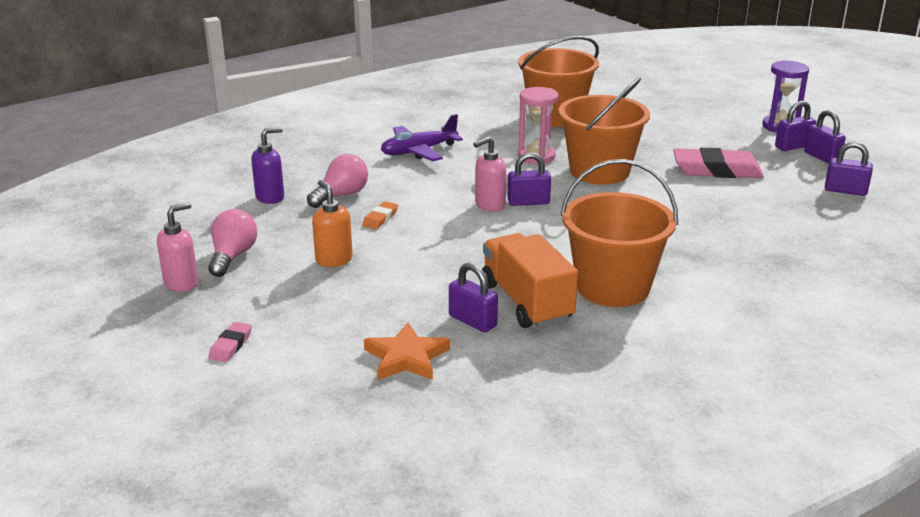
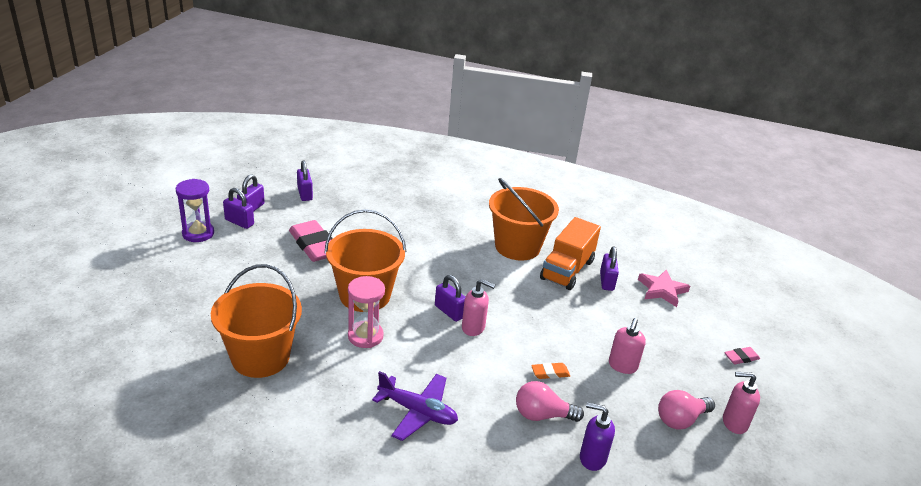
camera: 130 degrees left, 5 degrees up
(334, 260) = (622, 366): orange soap dispenser -> pink soap dispenser
(406, 358) = (662, 290): orange star -> pink star

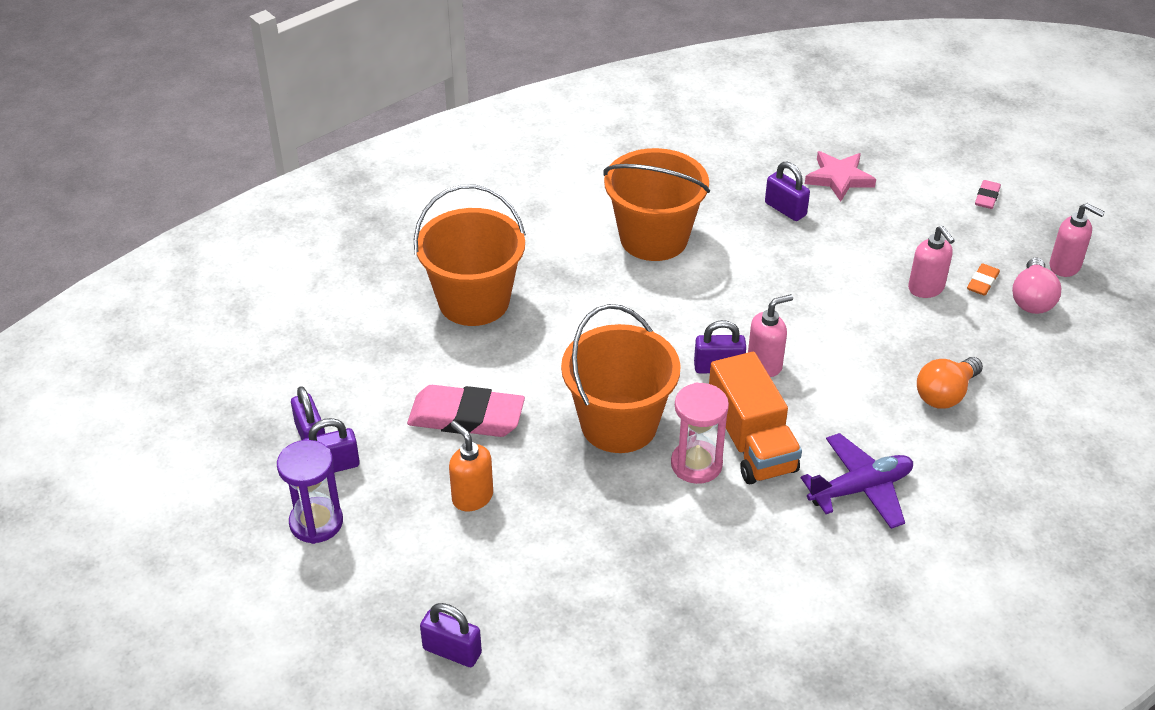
camera: 45 degrees left, 10 degrees up
(260, 357) = (650, 580): orange bucket -> orange bucket (474, 301)
(261, 271) = (472, 497): none -> orange soap dispenser
(305, 194) = (333, 365): purple padlock -> purple padlock (452, 651)
(542, 415) = (945, 394): pink light bulb -> orange light bulb
(550, 373) = (890, 349): orange eraser -> orange eraser (982, 282)
(567, 270) = (736, 226): orange truck -> orange truck (751, 442)
(592, 458) = (1031, 396): purple soap dispenser -> none
(734, 423) = (1065, 266): pink soap dispenser -> pink soap dispenser turned 105 degrees counterclockwise

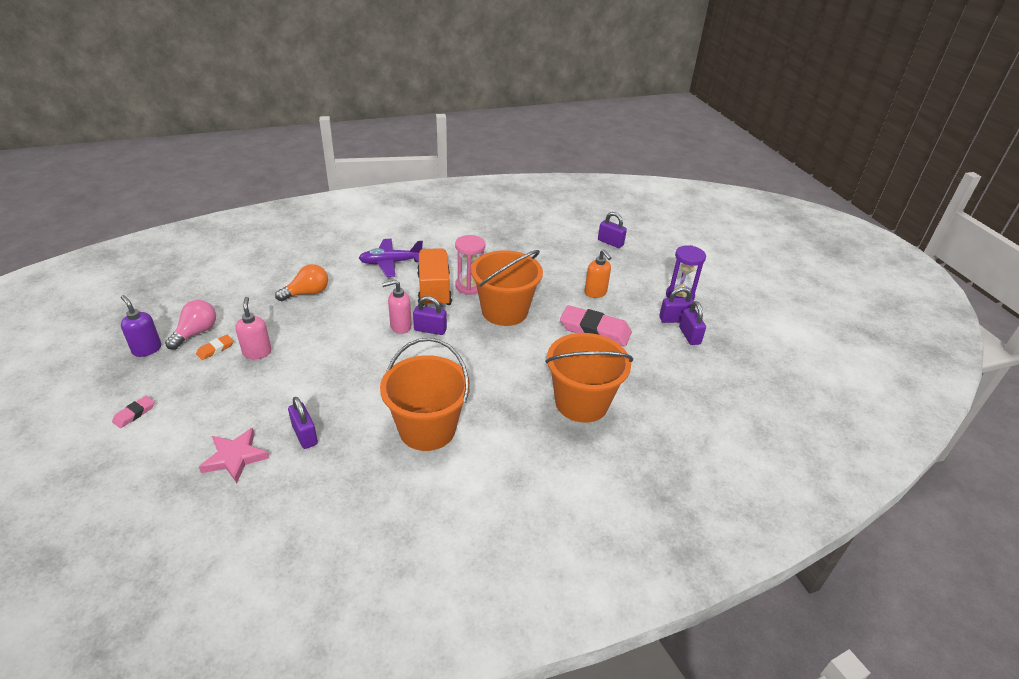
camera: 170 degrees left, 5 degrees down
(1065, 266) = (147, 349): pink soap dispenser -> purple soap dispenser

